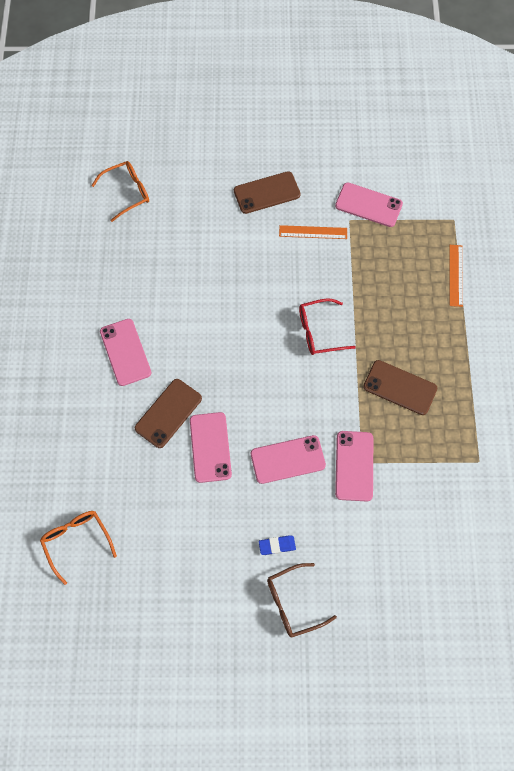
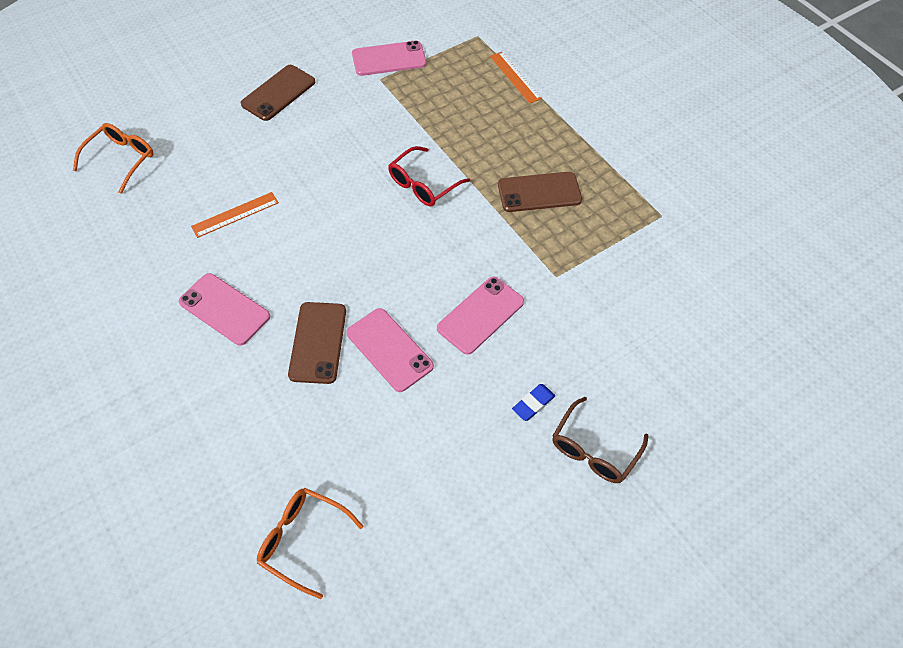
camera: 35 degrees left, 10 degrees down
(313, 232) = (351, 104): orange ruler -> orange ruler (235, 214)
(354, 466) = (551, 283): pink phone -> none

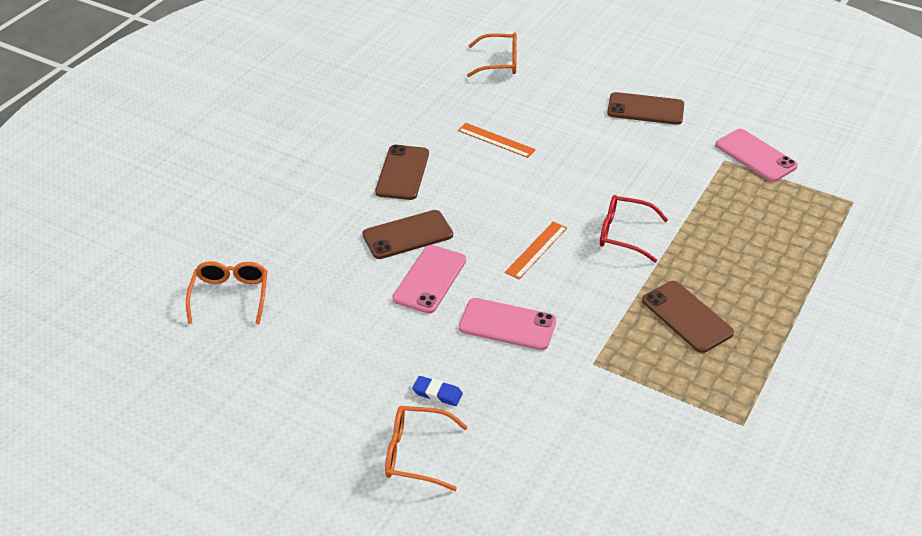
camera: 65 degrees right, 15 degrees down
(224, 309) = (402, 173): pink phone -> brown phone
(515, 77) = (824, 248): orange ruler -> orange ruler (536, 250)
(594, 450) = (415, 454): brown glasses -> orange glasses

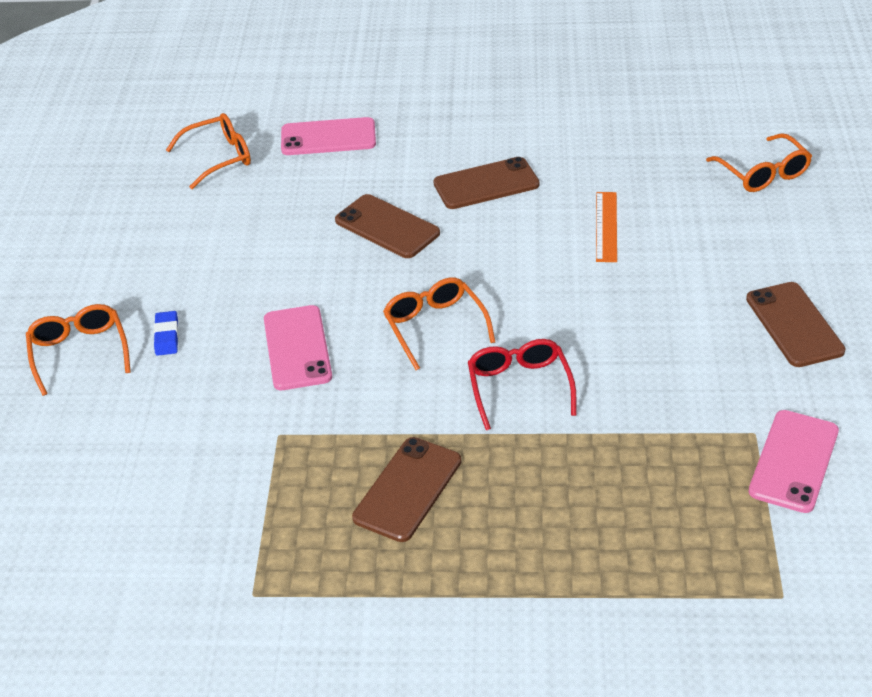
camera: 65 degrees right, 0 degrees up
(430, 279) = (329, 268): pink phone -> pink phone (328, 137)
(536, 250) = (434, 326): orange ruler -> orange glasses

